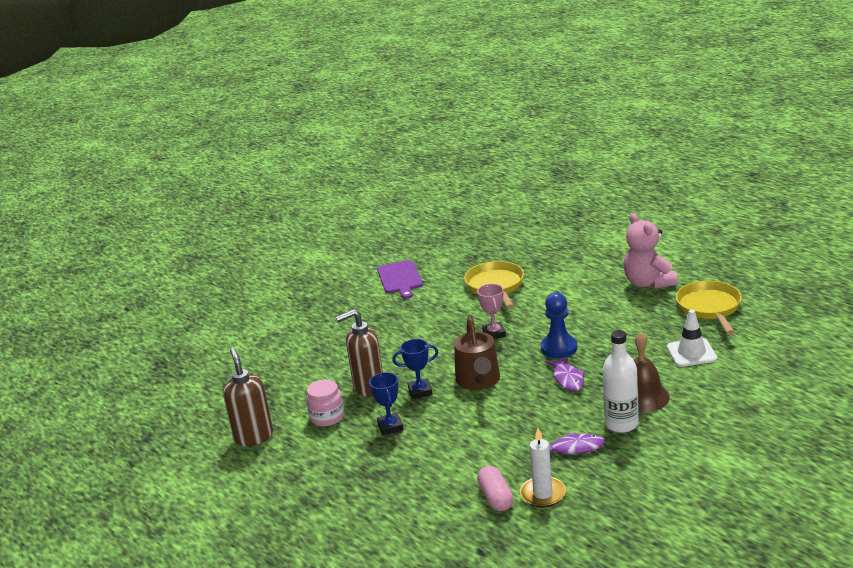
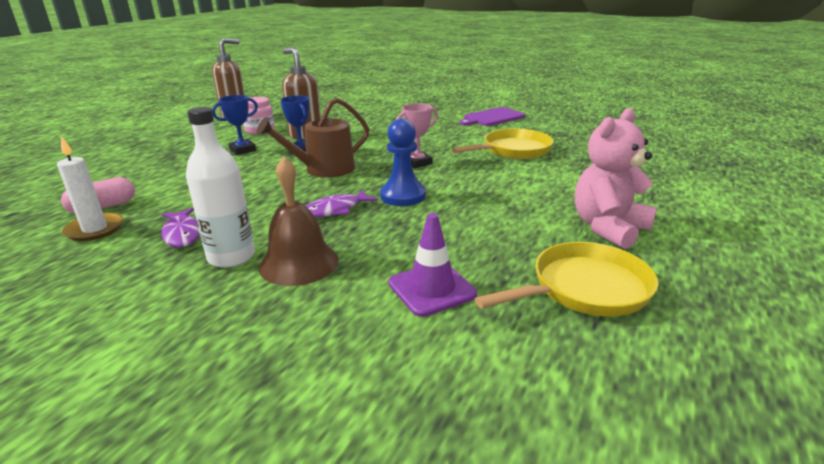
camera: 65 degrees right, 0 degrees up
(691, 353) = (431, 289): white traffic cone -> purple traffic cone

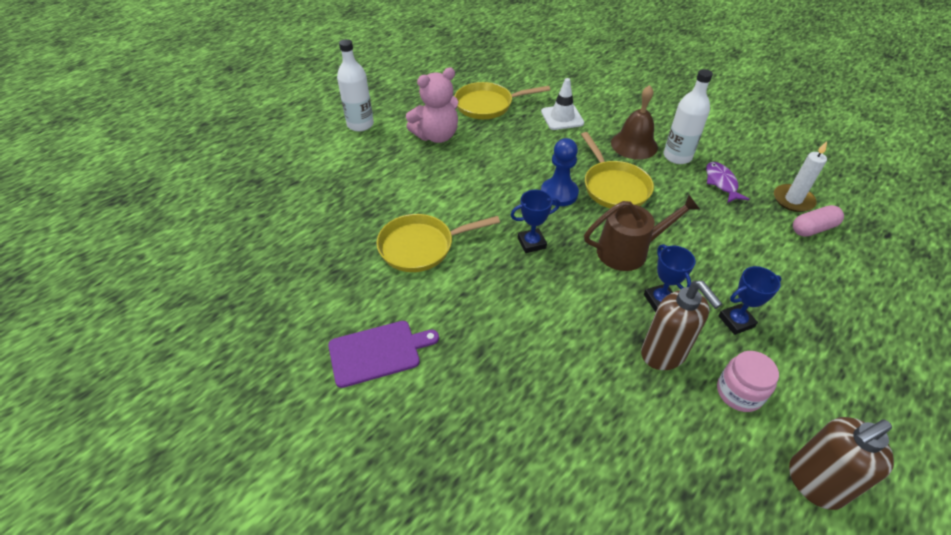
camera: 165 degrees left, 20 degrees up
(335, 210) = (614, 187): purple fish -> yellow pan
(417, 163) = (531, 243): pink trophy -> blue trophy
(431, 289) = (562, 117): purple traffic cone -> white traffic cone
(733, 225) = (360, 124): none -> white bottle

